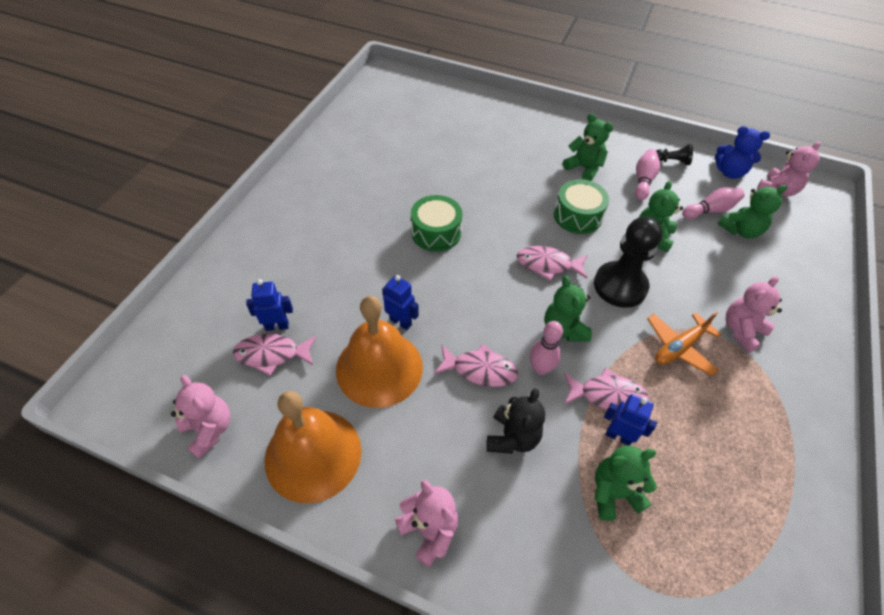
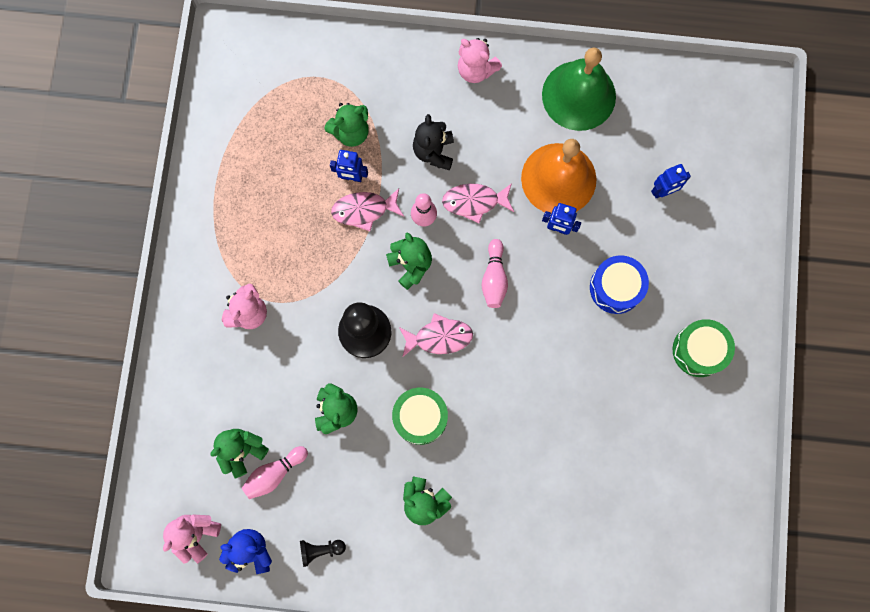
camera: 165 degrees right, 25 degrees up
(209, 429) = (665, 90): pink teddy bear -> none
(272, 354) = (652, 164): pink fish -> none
(313, 454) = (578, 95): orange bell -> green bell
(368, 260) = (616, 288): none -> blue drum
(436, 232) = (562, 345): green drum -> green drum (699, 350)
(643, 181) = (353, 501): pink bowling pin -> pink bowling pin (494, 278)
(679, 347) = (305, 277): orange plane -> none

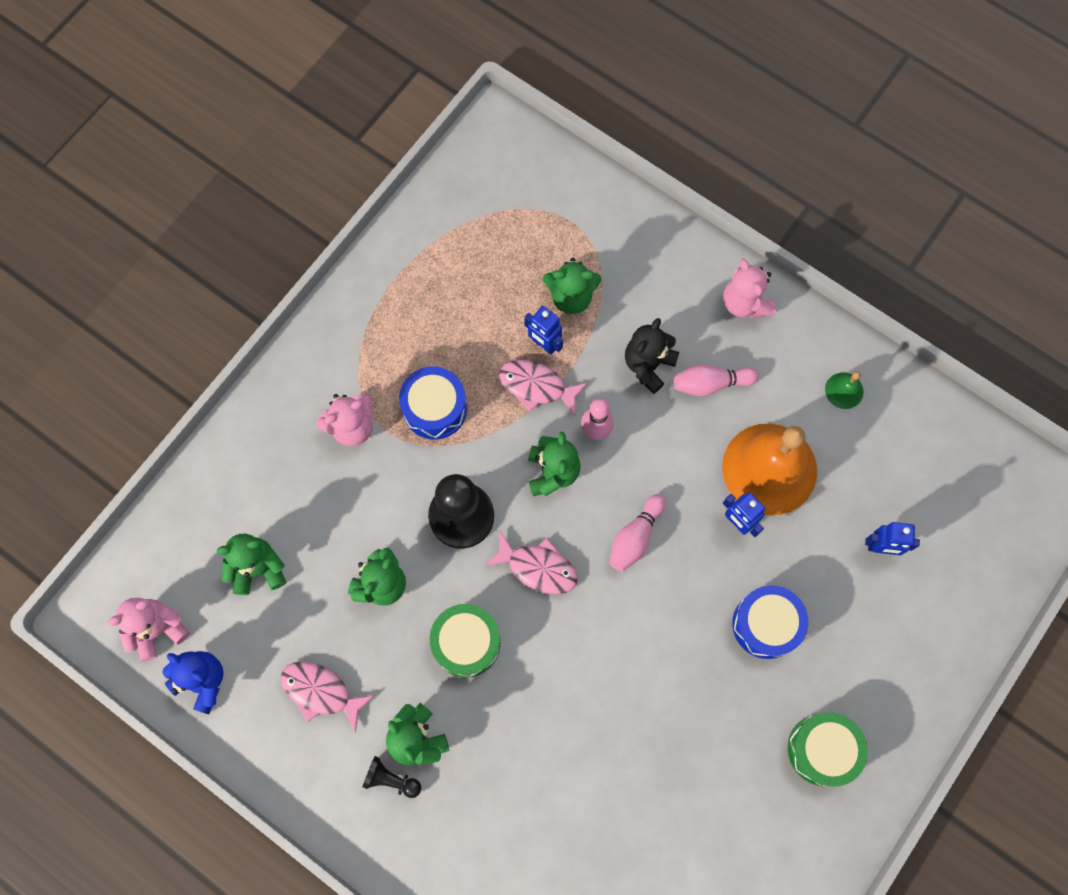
camera: 30 degrees right, 5 degrees down
(274, 473) = (277, 613): pink bowling pin -> pink bowling pin (710, 383)
(300, 266) = (435, 408): none -> blue drum
(320, 550) = (276, 724): black pawn -> black pawn (391, 779)
(474, 202) = (661, 443): pink fish -> pink fish (321, 692)
(578, 95) = (844, 390): green bell -> green bell, size x0.41

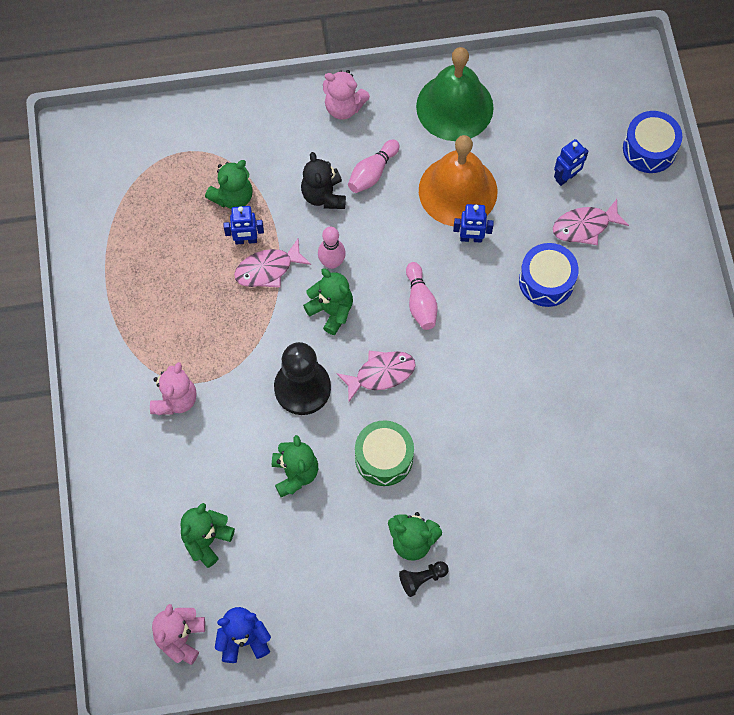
camera: 45 degrees left, 5 degrees down
(321, 692) = (325, 572): pink fish -> pink fish (585, 226)
(435, 408) = (217, 340): blue drum -> blue drum (649, 149)
(822, 750) = (648, 320): green drum -> none
(844, 390) = (454, 107): green bell -> green bell, size x2.42

